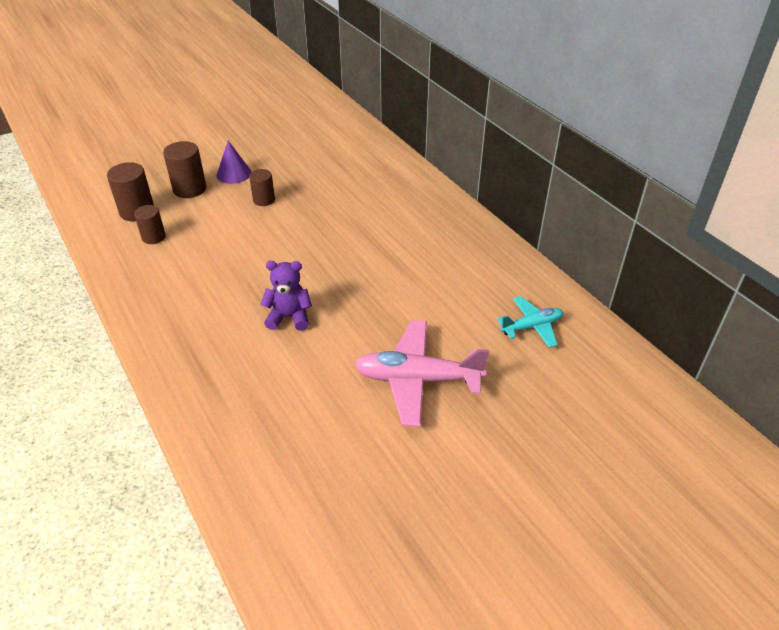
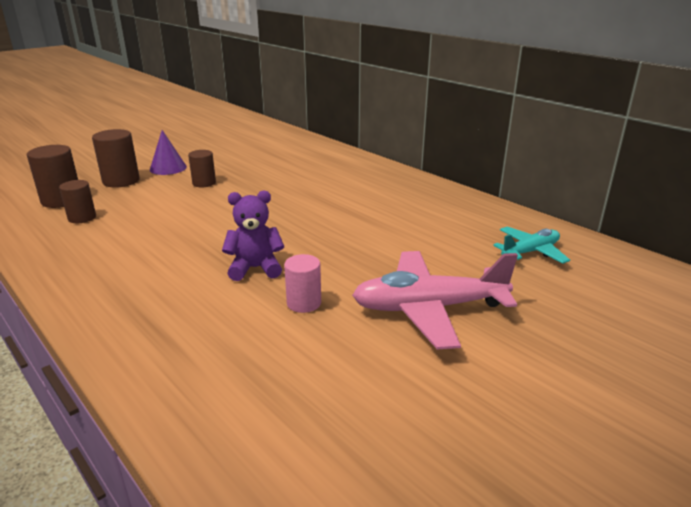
camera: 10 degrees left, 15 degrees down
(319, 360) = (304, 303): none -> pink cylinder

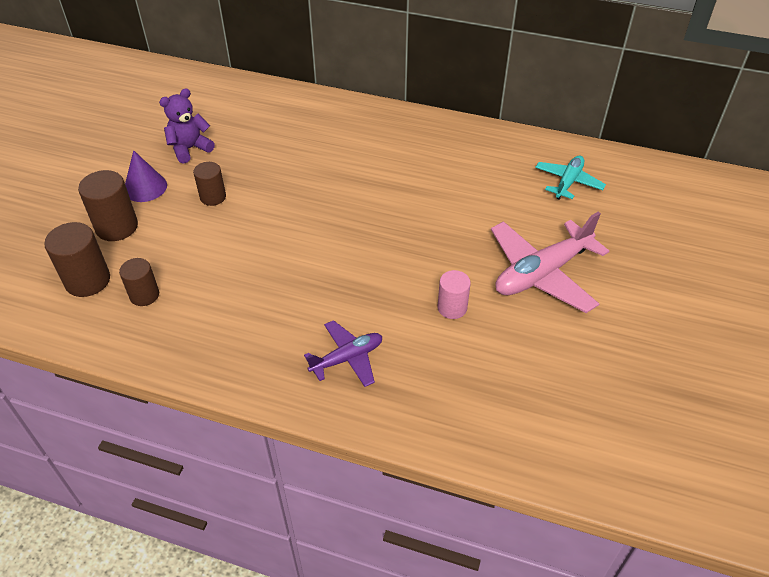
camera: 30 degrees left, 20 degrees up
(163, 304) = (347, 358): none -> purple plane
(255, 268) = (379, 288): purple teddy bear -> purple teddy bear (190, 149)

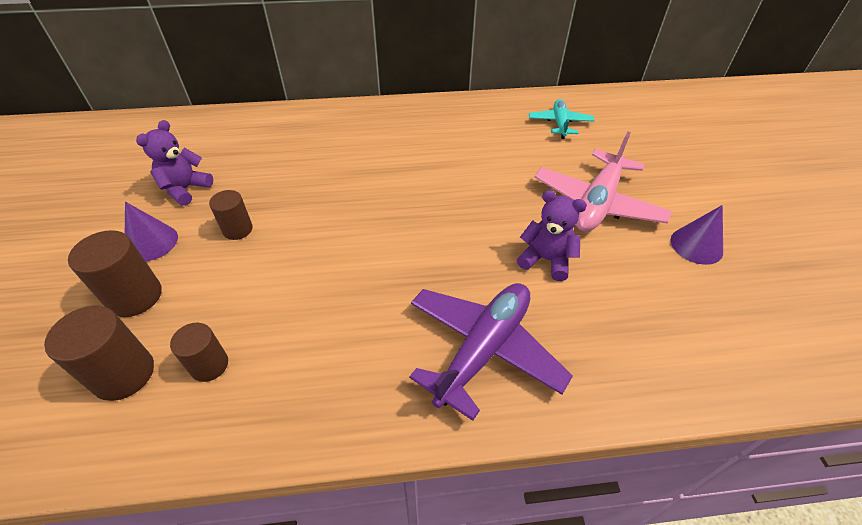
camera: 25 degrees left, 0 degrees up
(347, 358) = (483, 349): purple plane -> purple plane, size x1.73
(452, 308) = (546, 260): pink cylinder -> purple teddy bear
(608, 344) = (696, 245): none -> purple cone

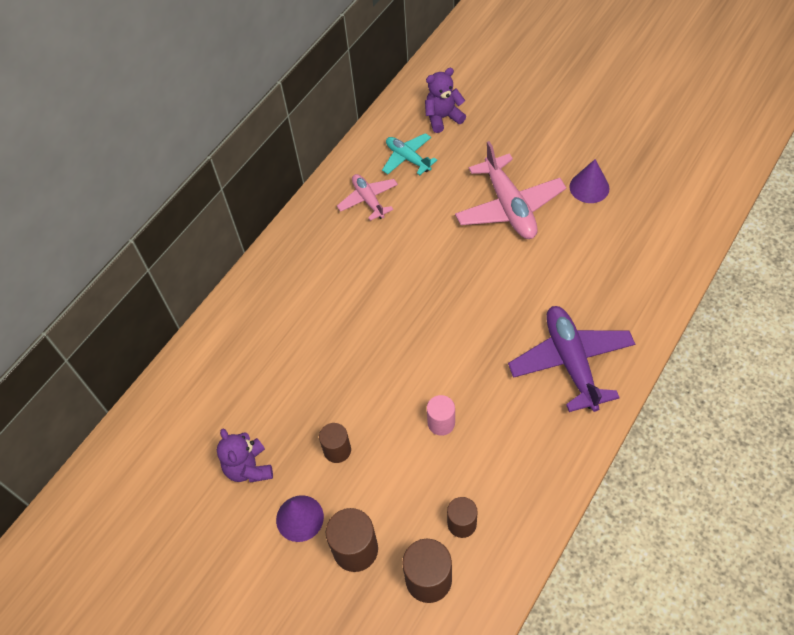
camera: 45 degrees left, 10 degrees up
(319, 283) = (441, 423): none -> pink cylinder
(495, 124) = (368, 200): none -> pink plane
(546, 260) = (532, 277): purple teddy bear -> purple teddy bear (443, 118)

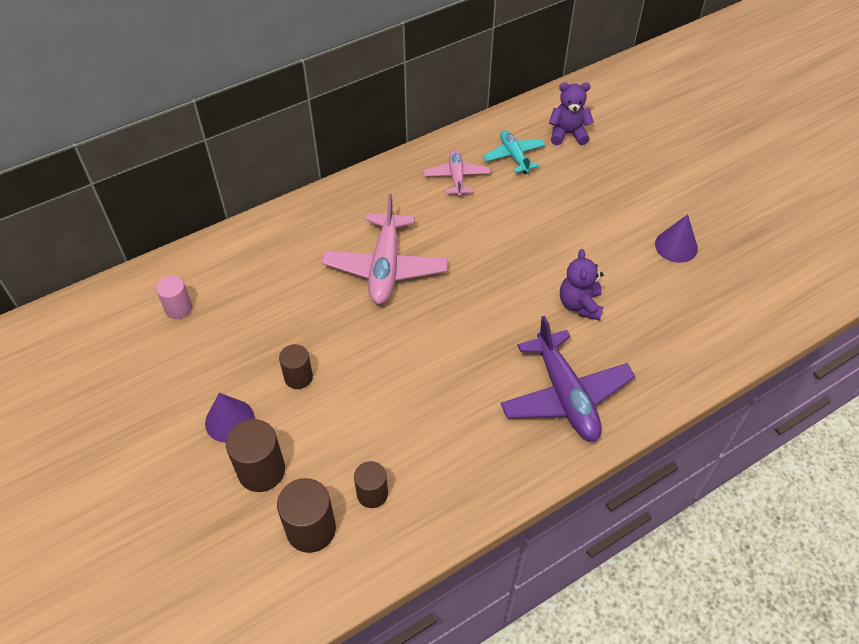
camera: 20 degrees right, 5 degrees down
(249, 468) = (213, 358): purple teddy bear -> purple teddy bear (580, 305)
(441, 423) = (407, 395): pink cylinder -> pink cylinder (178, 308)
(509, 207) = (586, 233): pink plane -> pink plane (385, 267)
(571, 362) = (565, 395): purple plane -> purple plane turned 150 degrees clockwise

